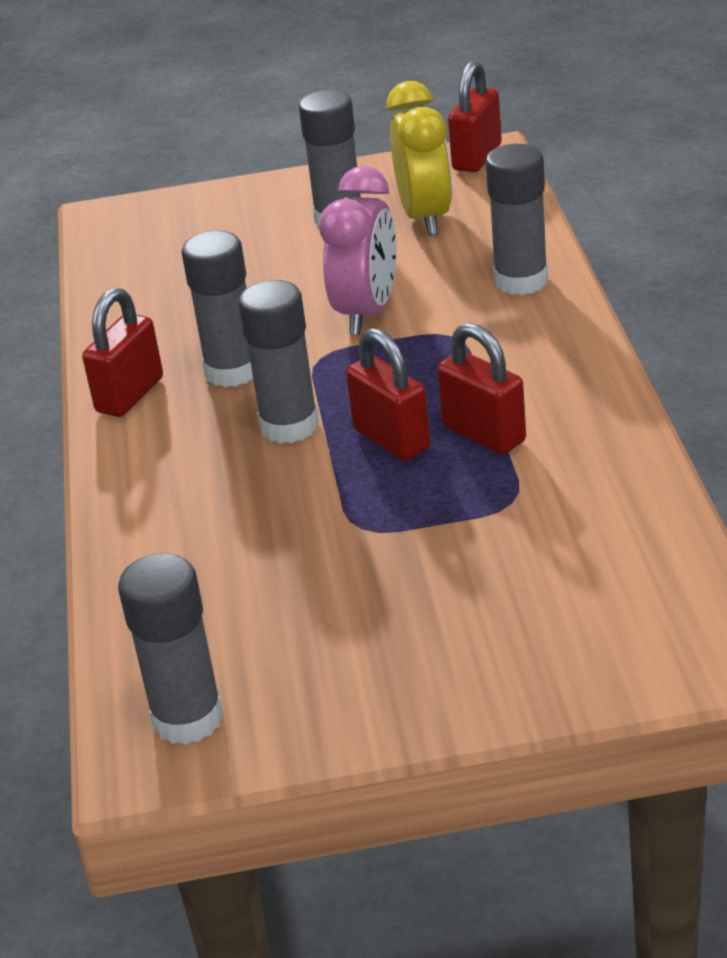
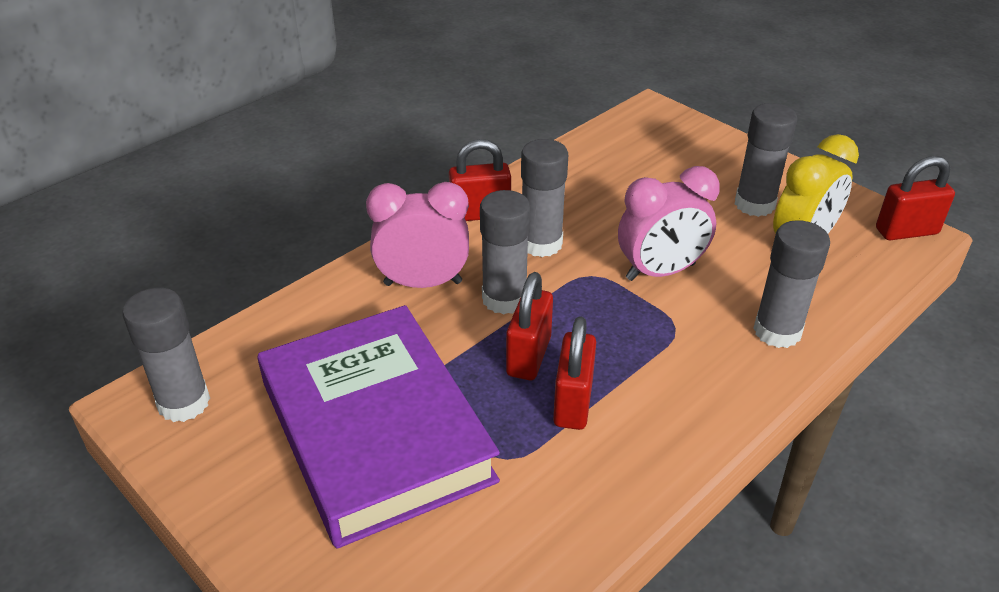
camera: 50 degrees right, 5 degrees up
(197, 474) = (423, 283): none -> pink clock
(387, 578) = (375, 431): none -> purple book

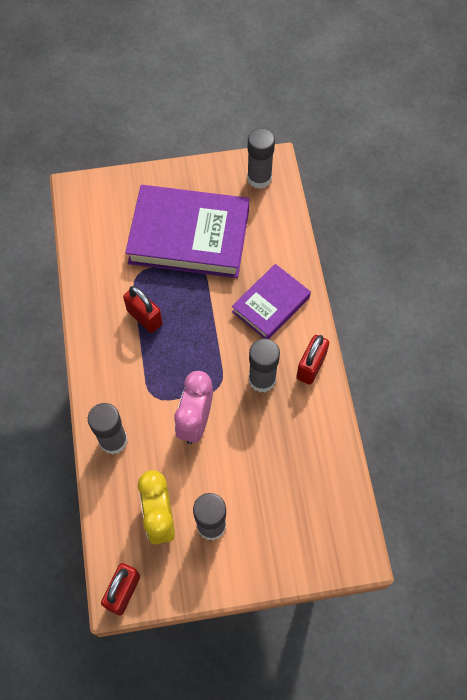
camera: 125 degrees right, 25 degrees up
(423, 283) = (271, 304): pink clock -> purple book
(504, 299) = (231, 333): grey glue stick -> none
(529, 356) = (185, 318): red padlock -> none

